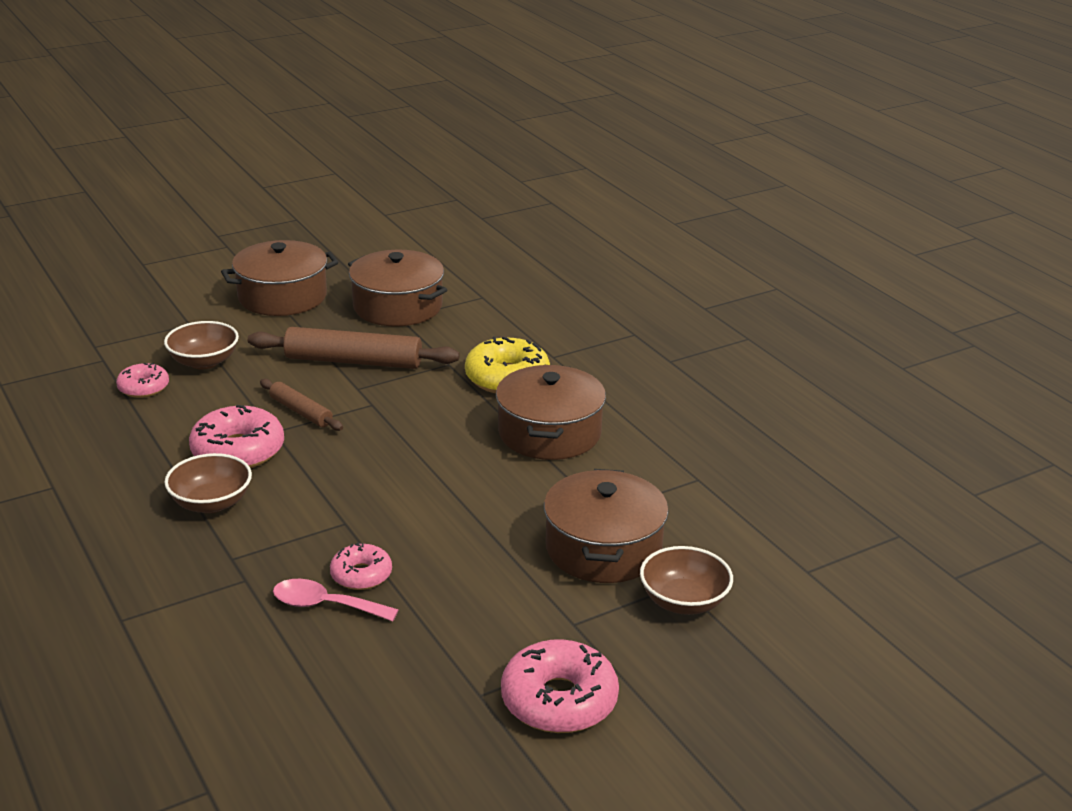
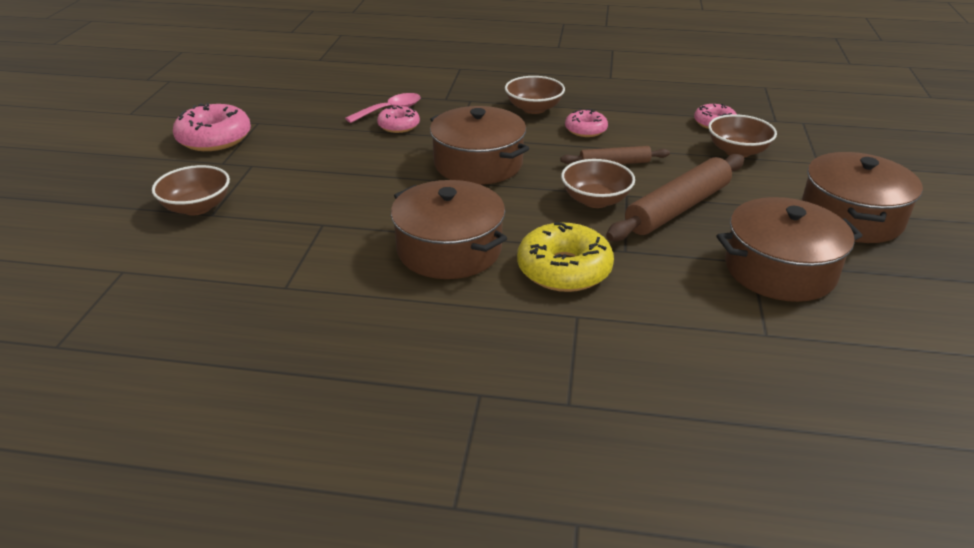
camera: 130 degrees right, 5 degrees up
(238, 451) = (585, 130): pink donut -> pink donut, size x0.59
(385, 399) = (595, 200): none -> brown bowl
(603, 548) = (288, 205): brown pot -> brown pot (478, 164)

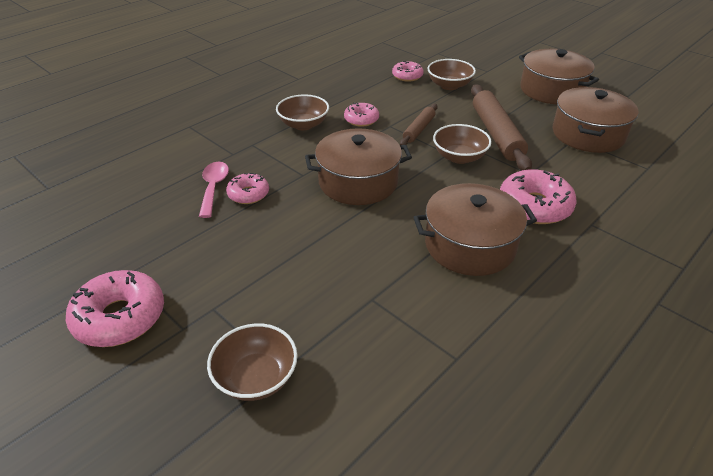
camera: 55 degrees left, 5 degrees up
(564, 269) = (534, 206): yellow donut -> pink donut

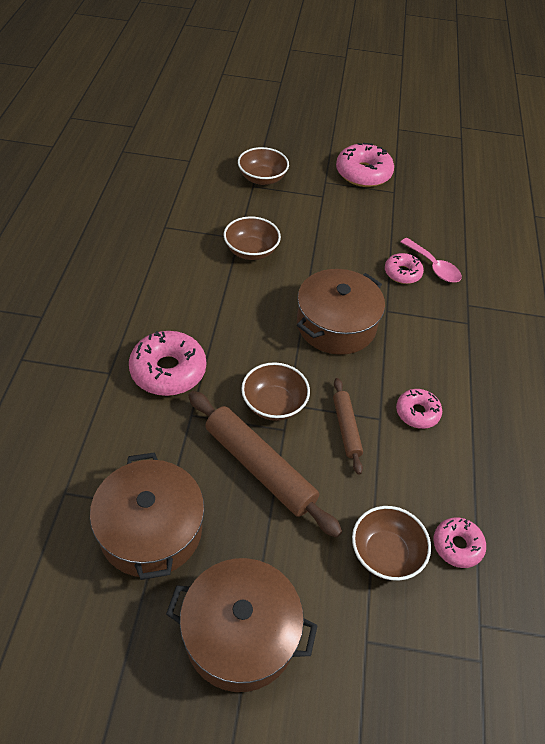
camera: 140 degrees right, 10 degrees up
(303, 125) = (460, 373): brown bowl -> brown bowl (251, 251)
(470, 245) = (201, 304): brown pot -> none

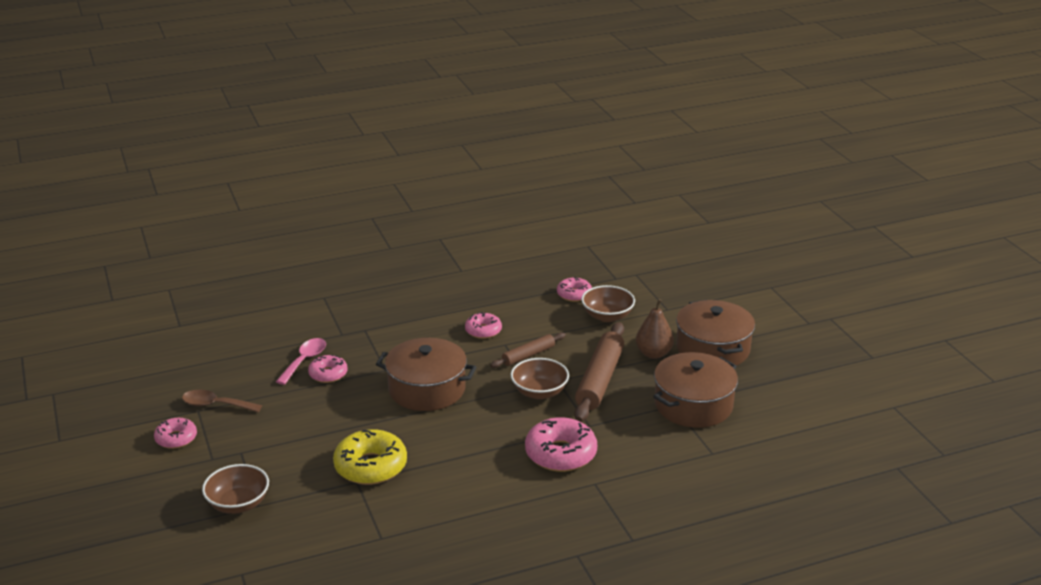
camera: 115 degrees left, 20 degrees down
(251, 251) = (370, 466): brown bowl -> yellow donut
(274, 554) = (653, 354): none -> brown pear
(363, 173) = (176, 438): pink donut -> pink donut, size x0.59
(395, 201) = (216, 405): none -> brown spoon

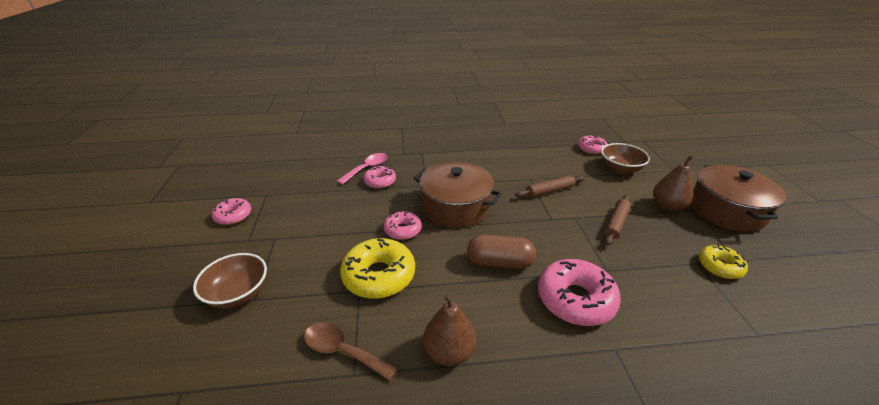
camera: 15 degrees right, 5 degrees up
(216, 405) = (282, 192): brown spoon -> brown spoon (342, 351)
(456, 510) = (449, 352): none -> brown pear
(483, 331) = (514, 166): pink donut -> pink donut (403, 230)
(486, 436) = (499, 263): none -> brown capsule
(539, 392) = (557, 226): brown bowl -> none
(599, 380) = (616, 223): brown rolling pin -> brown rolling pin, size x0.56
(693, 405) = (719, 266): brown pot -> yellow donut

